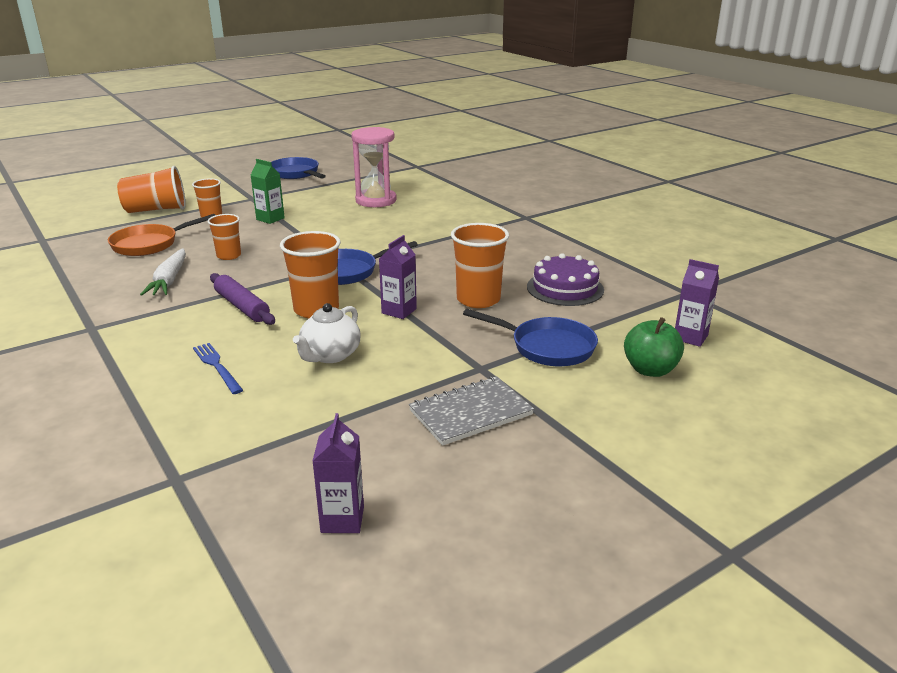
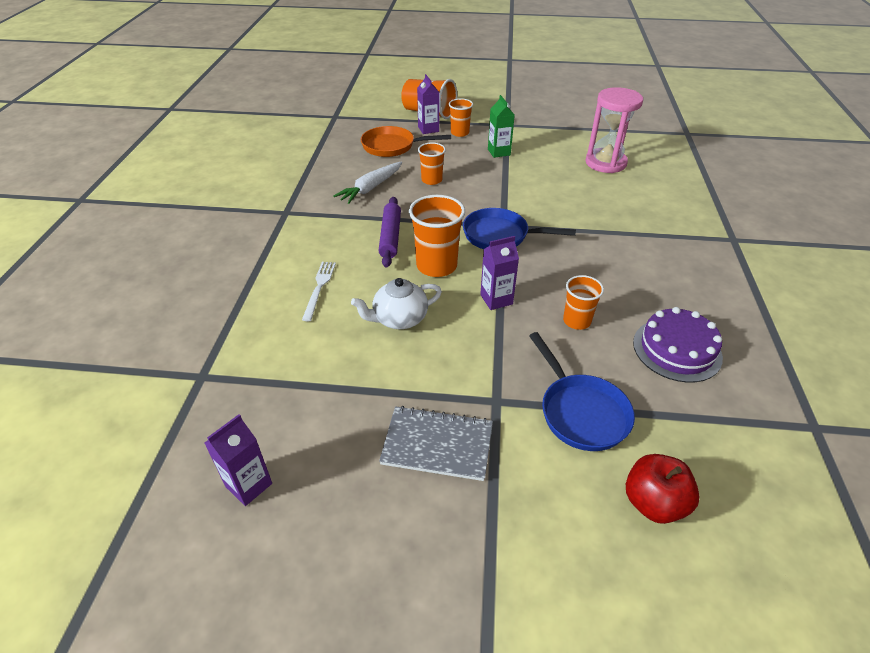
camera: 40 degrees right, 15 degrees up
(217, 366) = (319, 288): blue fork -> white fork
(296, 174) = (568, 108): blue pan -> none
(478, 299) = (576, 321): orange cup -> orange cup, size x0.61
(650, 370) = (653, 503): green apple -> red apple
(690, 337) = (748, 489): purple carton -> purple carton (428, 129)

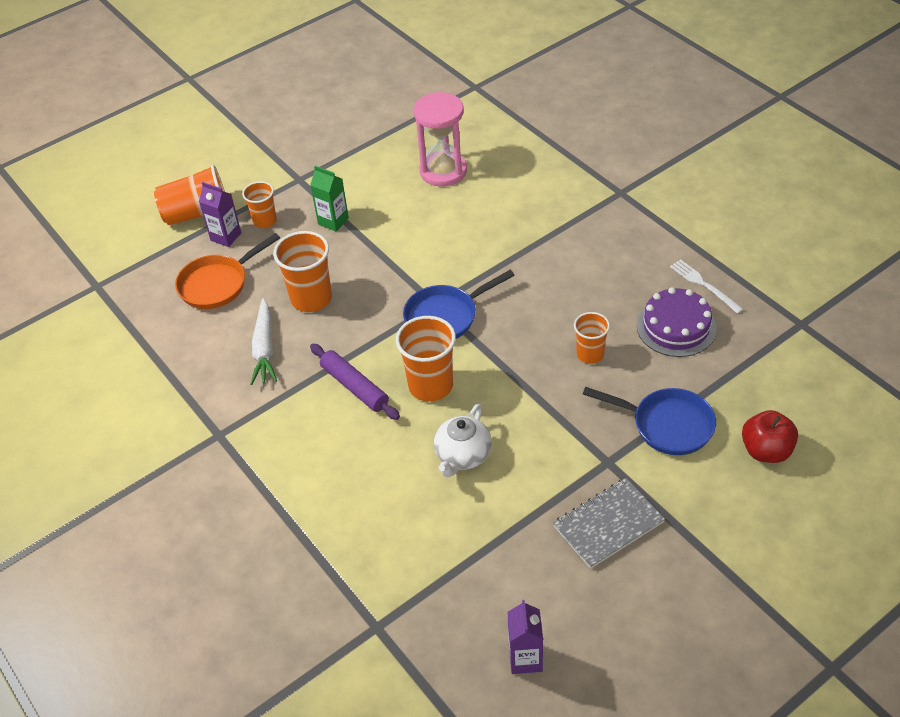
camera: 40 degrees left, 5 degrees up
(319, 288) = (361, 481): white fork -> white fork (704, 285)
(431, 180) = (311, 298): orange cup -> orange cup, size x1.63
(496, 299) = (513, 380): purple carton -> none

